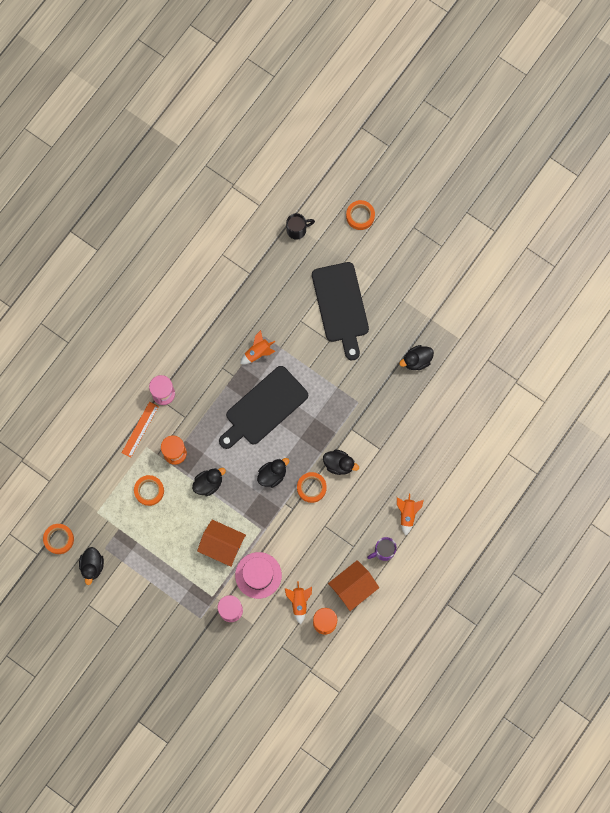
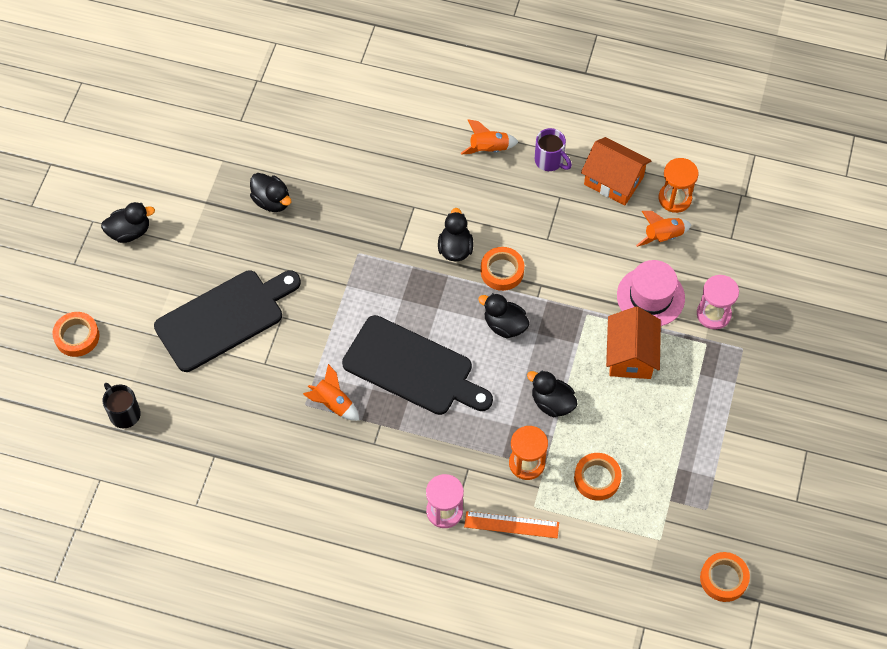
camera: 110 degrees left, 15 degrees down
(92, 566) = (740, 516): black duck -> black duck (129, 232)

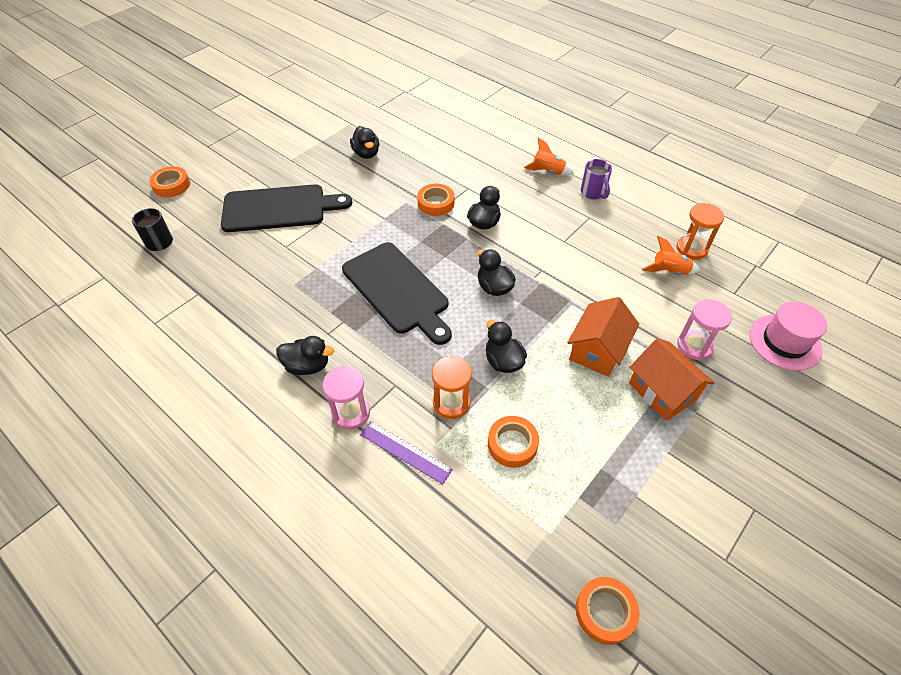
camera: 25 degrees right, 10 degrees down
(129, 232) = (258, 141): black duck -> black duck (307, 366)
(333, 403) = (316, 292): orange rocket -> none
(502, 271) = (513, 250): orange tape -> orange tape (436, 203)
(511, 524) = (405, 451): orange ruler -> purple ruler
(613, 181) = (641, 221): orange house -> orange house (662, 391)
(650, 297) = (638, 311): pink hat -> pink hat (784, 342)

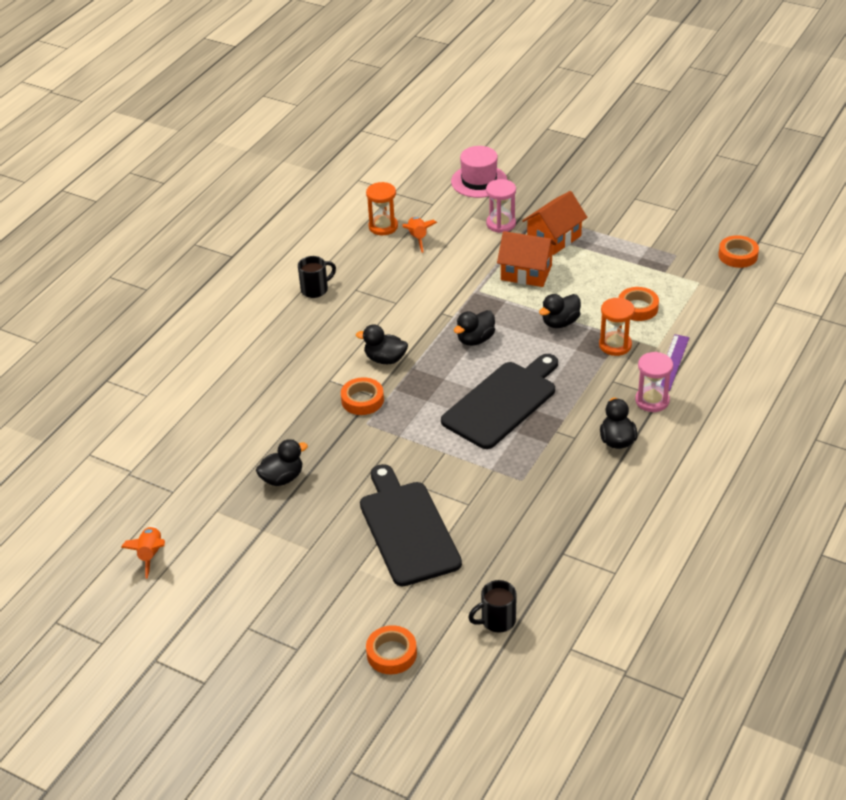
camera: 100 degrees left, 10 degrees down
(548, 172) = (286, 324): orange rocket -> orange rocket (150, 555)
(593, 193) = (315, 290): purple mug -> black mug

